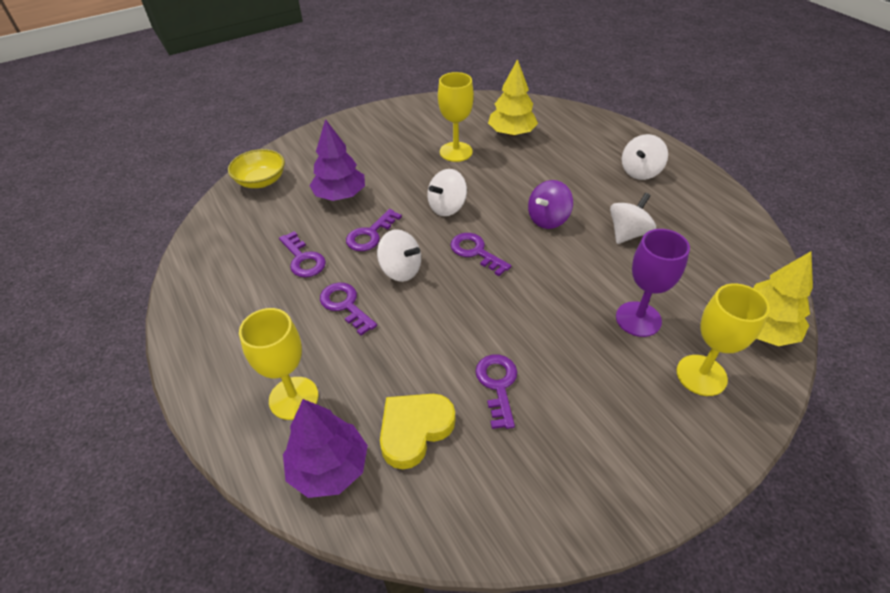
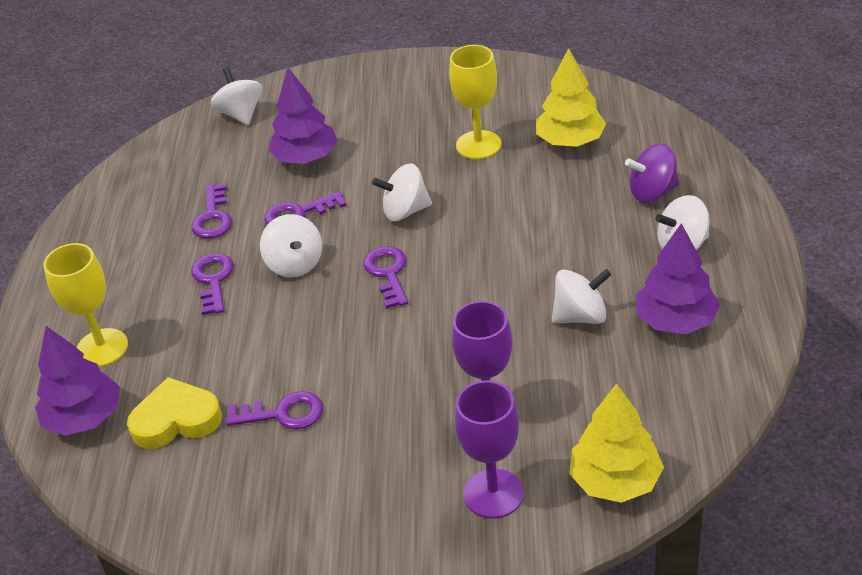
camera: 35 degrees right, 5 degrees down
(261, 181) = (241, 114): yellow bowl -> white spinning top
(497, 385) = (283, 414): purple key -> purple key turned 60 degrees clockwise
(548, 219) = (504, 265): purple spinning top -> purple spinning top (652, 192)
(684, 216) = (675, 321): none -> purple tree
(701, 375) = (493, 494): yellow goblet -> purple goblet

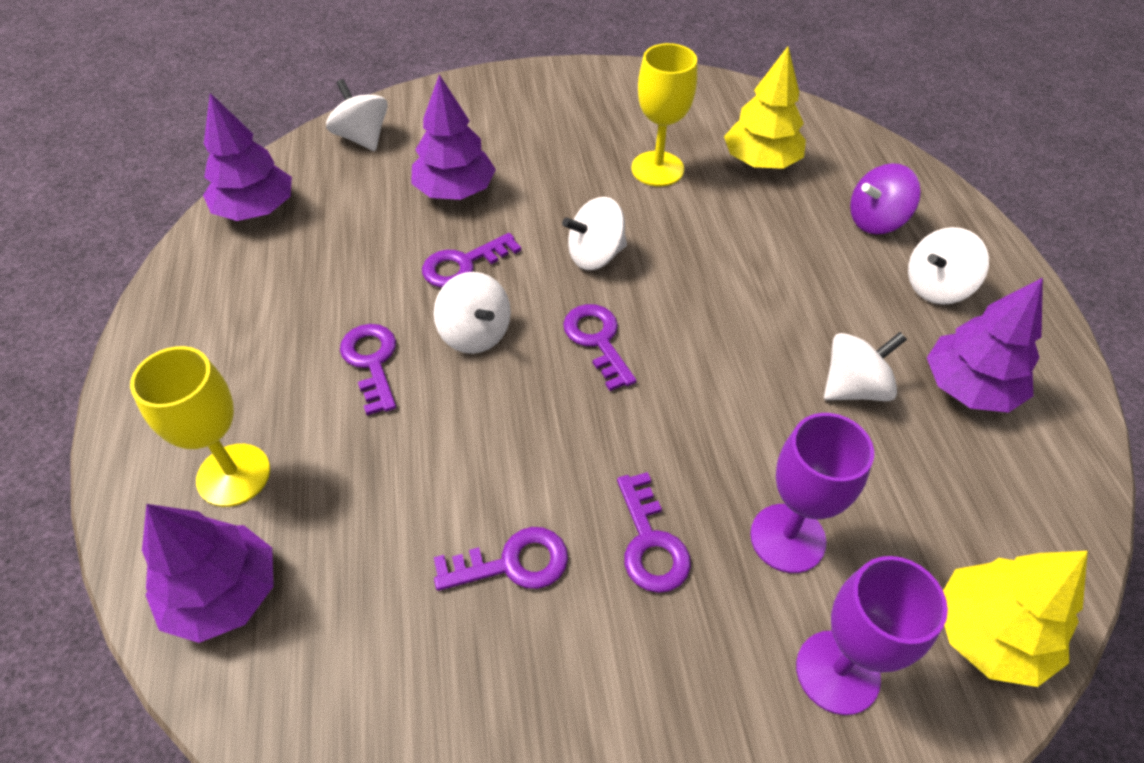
camera: 15 degrees left, 10 degrees up
(147, 168) = (256, 209): none -> purple tree
(176, 420) = (361, 586): yellow heart -> none
(213, 217) = (354, 273): purple key -> purple key (650, 543)

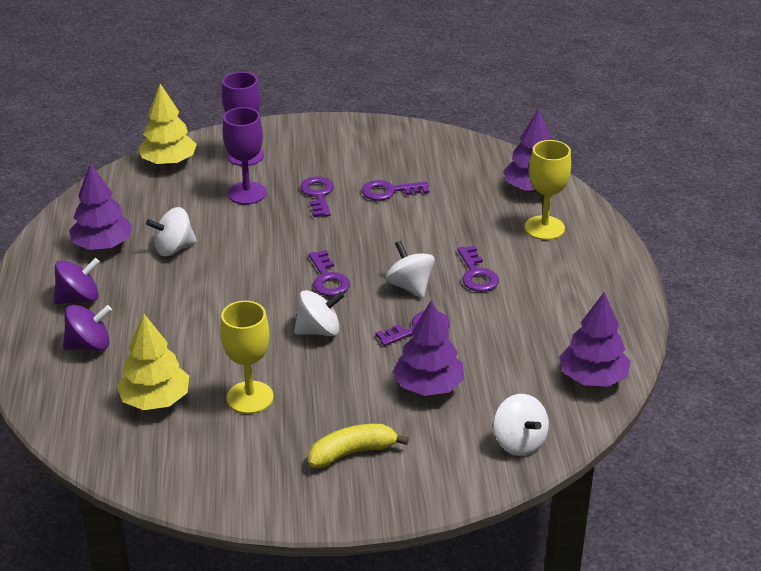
camera: 175 degrees left, 15 degrees down
(536, 121) = (352, 452): none -> yellow banana
(936, 287) = (79, 298): white spinning top -> purple spinning top

